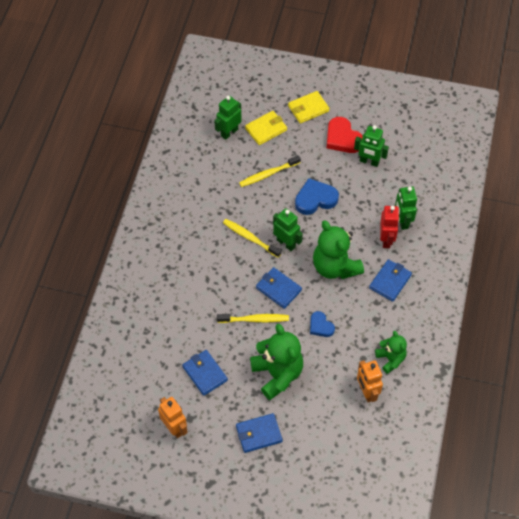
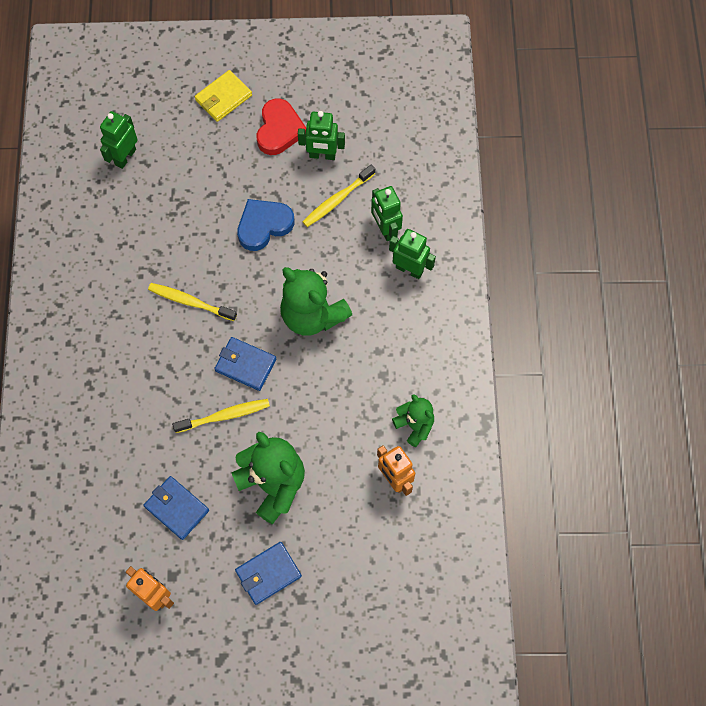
camera: 15 degrees left, 10 degrees up
(266, 129) = (174, 141): yellow wallet -> none
(268, 174) = (192, 205): yellow toothbrush -> yellow toothbrush (337, 200)
(286, 243) = (240, 298): green robot -> green robot (409, 269)
(320, 326) = (313, 403): blue heart -> none
(342, 138) = (279, 130): red heart -> red heart turned 120 degrees counterclockwise
(386, 239) = (370, 260): red robot -> none
(390, 281) = (389, 318): blue wallet -> none

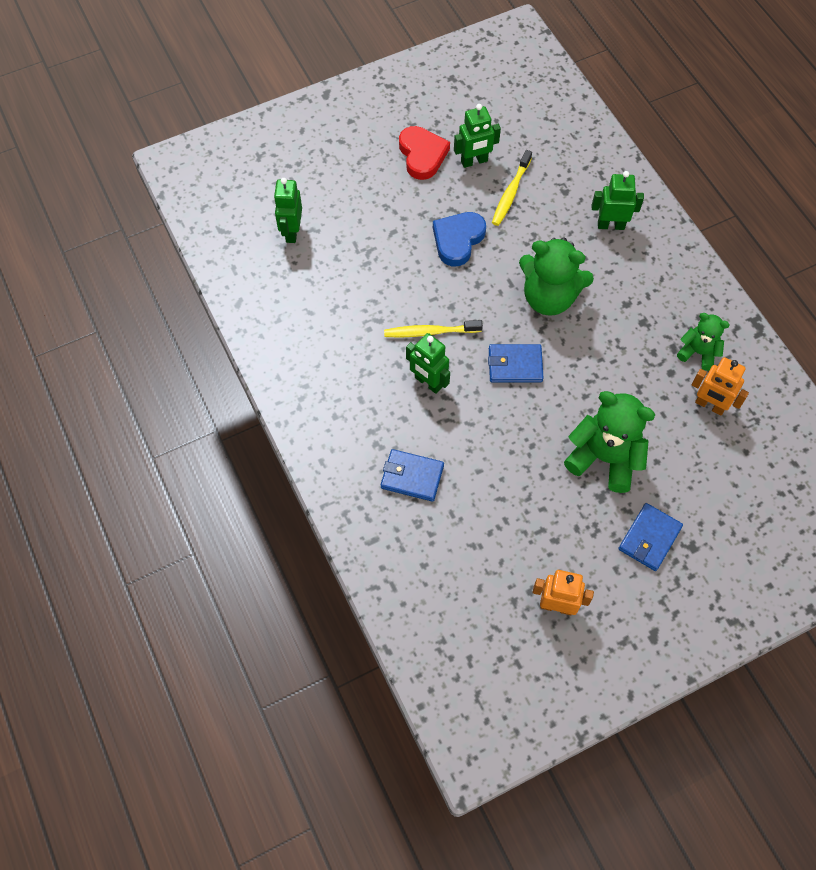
camera: 25 degrees left, 5 degrees down
(177, 508) = (529, 519): blue wallet -> blue wallet (412, 477)
(223, 98) = (354, 147): yellow wallet -> none
(224, 415) = (523, 417): yellow toothbrush -> none
(385, 229) = (568, 200): green robot -> green robot (428, 382)

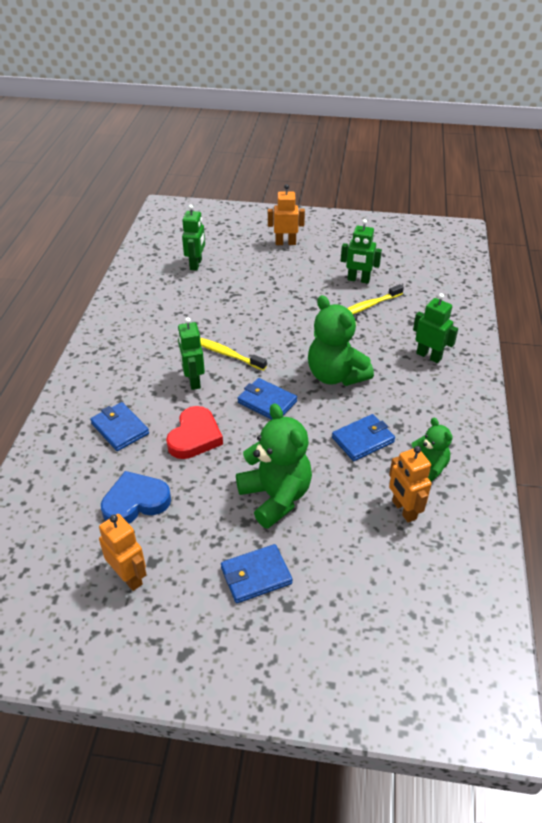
camera: 35 degrees right, 20 degrees down
(292, 232) = (196, 264): green robot -> green robot turned 150 degrees clockwise
(358, 148) = (285, 243): none -> orange robot
(422, 155) = (325, 263): red heart -> red heart (195, 437)
(458, 240) = (301, 314): blue heart -> blue heart (135, 502)
(627, 355) = (363, 440): none -> blue wallet

